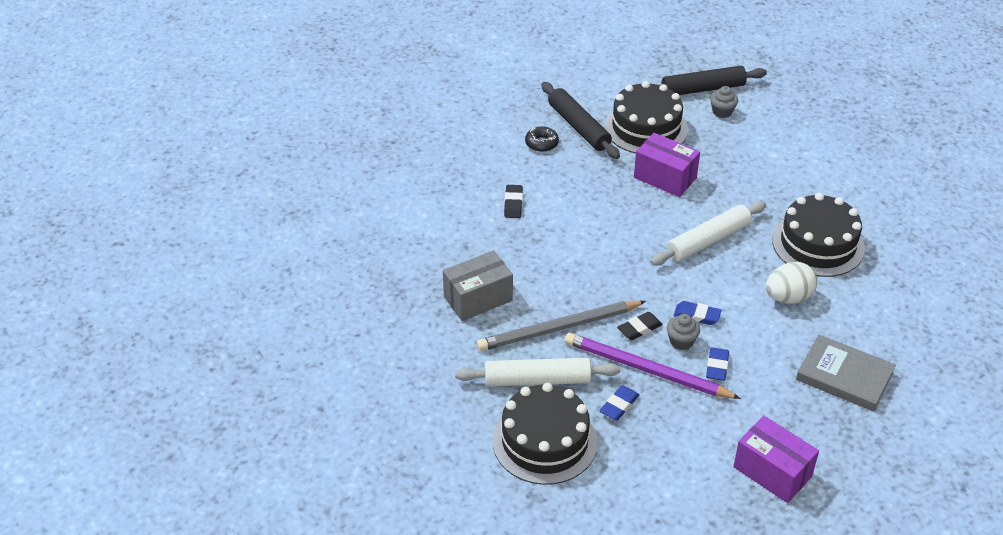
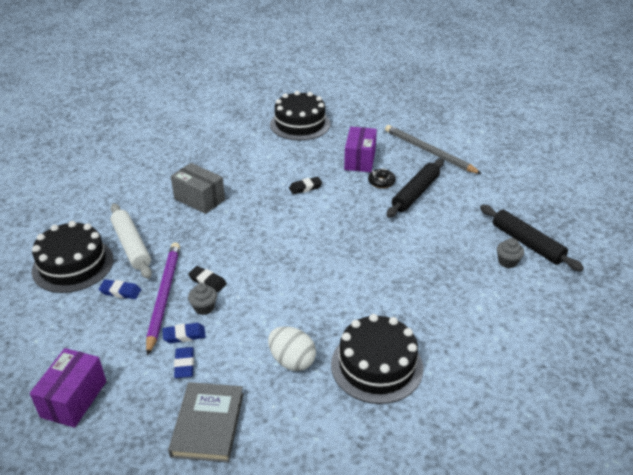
camera: 65 degrees right, 5 degrees down
(559, 328) = (188, 242): grey pencil -> grey pencil (429, 152)
(646, 128) = (445, 226): black cake -> black cake (300, 124)
(665, 177) = (393, 251): purple box -> purple box (360, 160)
(697, 315) = (238, 309): blue eraser -> blue eraser (184, 365)
(708, 241) = (332, 294): white rolling pin -> none

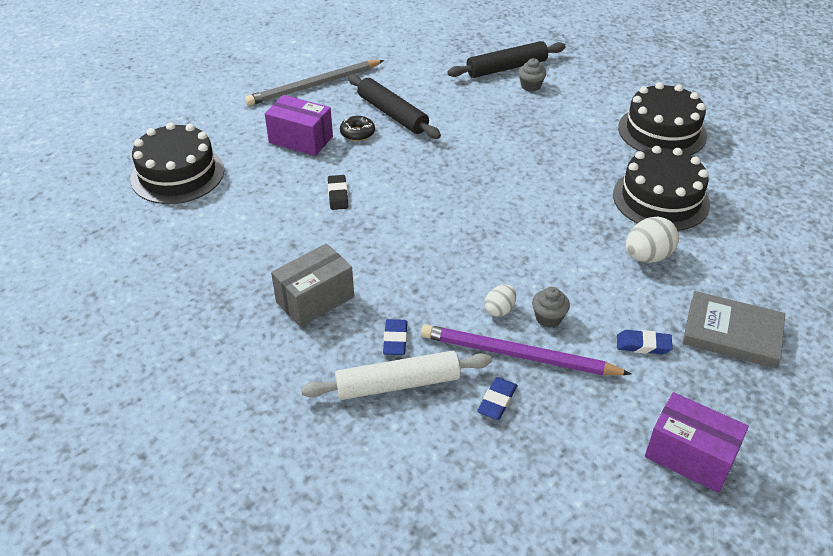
camera: 75 degrees left, 5 degrees up
(73, 265) = (420, 458): black cake -> black cake (662, 131)
(184, 335) = (594, 341): blue eraser -> blue eraser (395, 340)
(207, 281) = (499, 310): black eraser -> white egg

